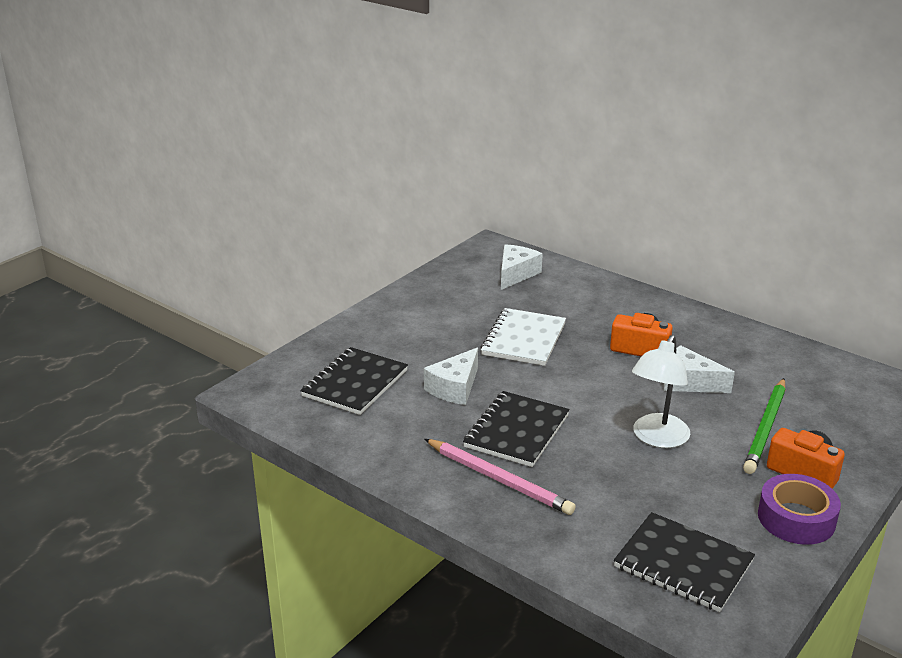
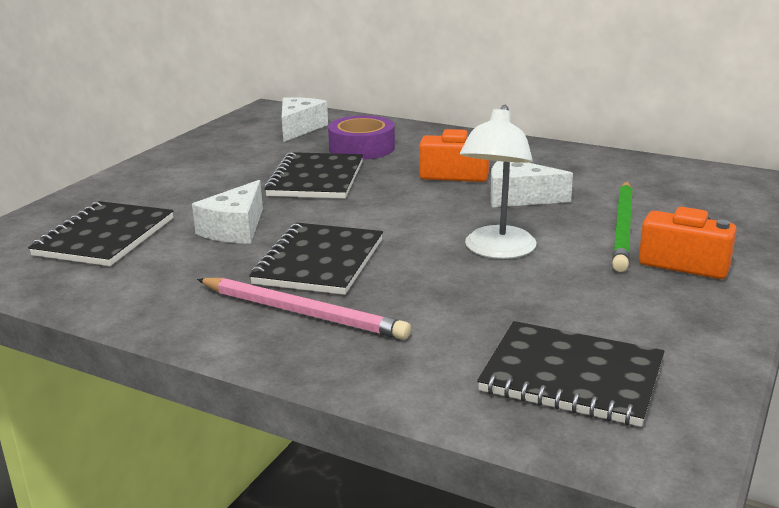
camera: 10 degrees left, 5 degrees down
(524, 339) = (316, 179): white notebook -> black notebook
(796, 518) = (696, 310): purple tape -> purple tape (362, 148)

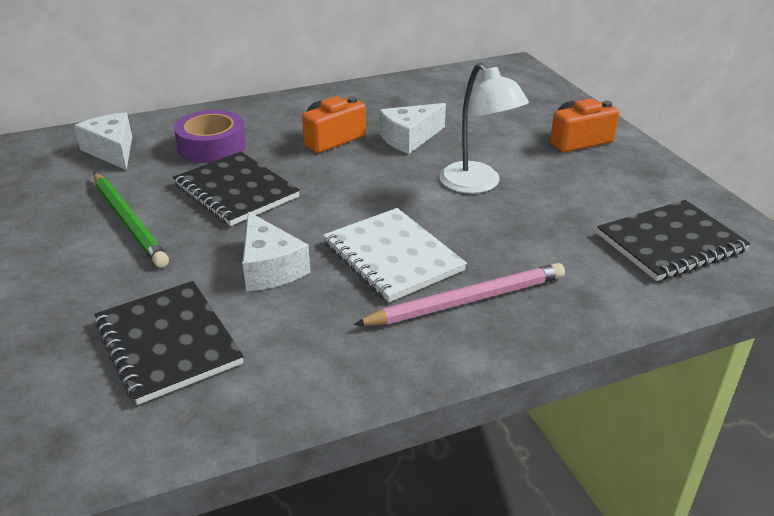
camera: 50 degrees left, 10 degrees up
(319, 262) = (393, 257): black notebook -> white notebook
(623, 228) = (508, 132): green pencil -> green pencil (129, 221)

